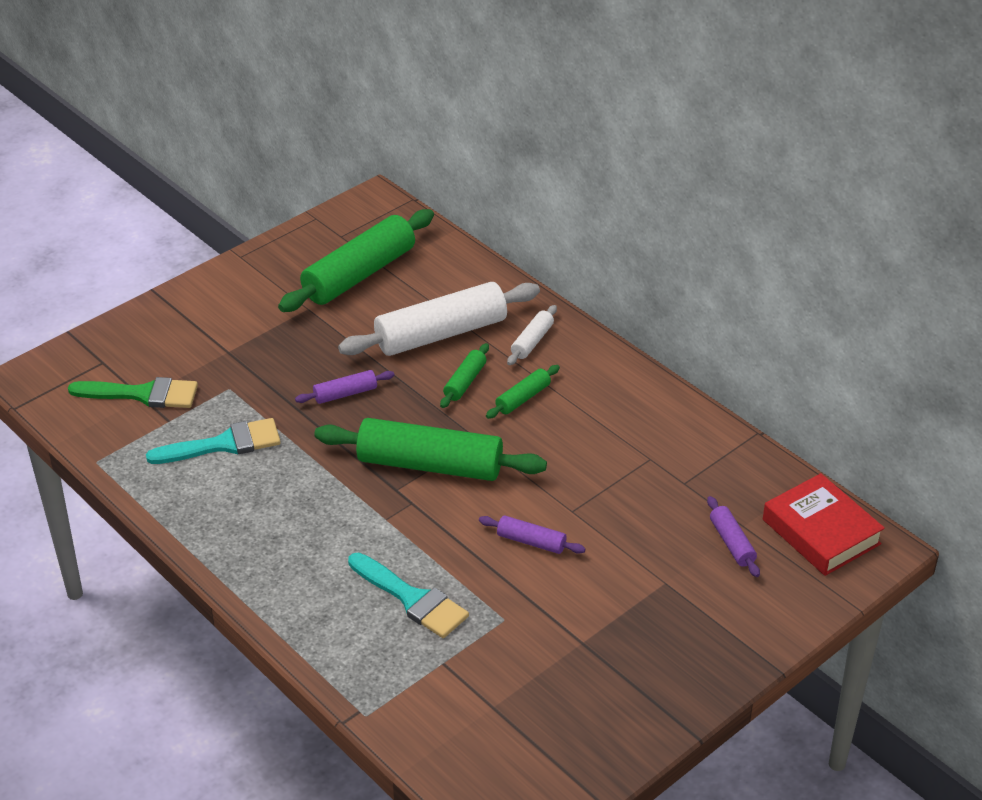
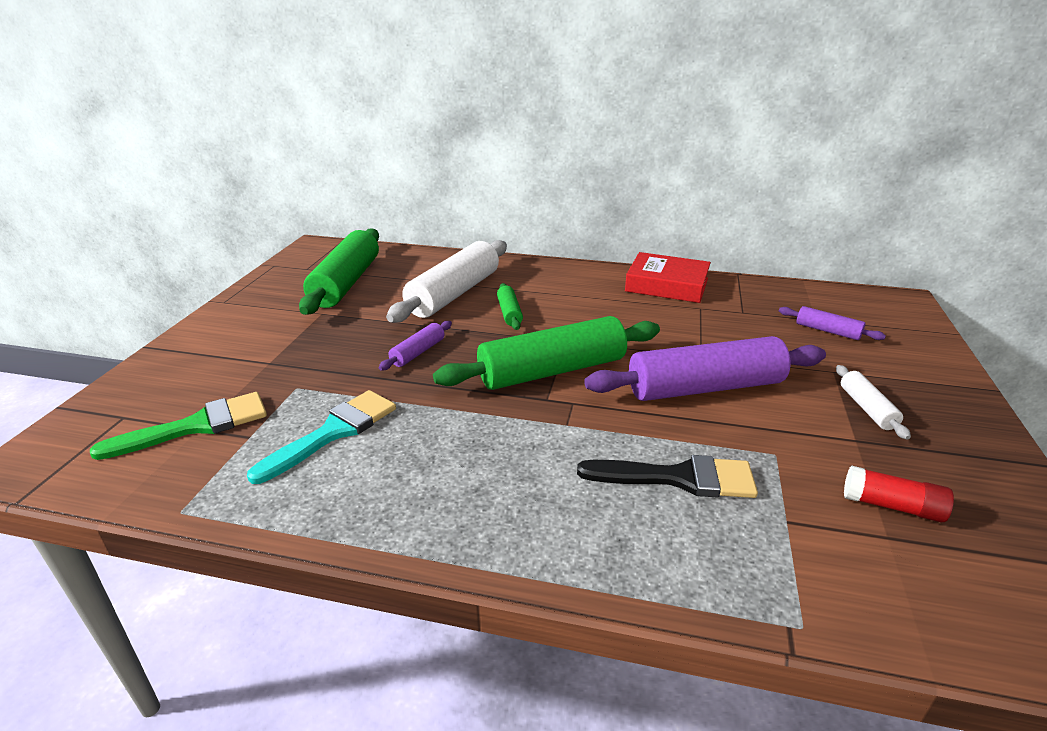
camera: 35 degrees left, 10 degrees down
(412, 599) = (678, 478): turquoise brush -> black brush
(523, 398) = (565, 307): green rolling pin -> none
(528, 694) = (892, 506): none -> red glue stick
(531, 541) = (705, 388): purple rolling pin -> purple rolling pin, size x2.17
(532, 341) = (527, 278): white rolling pin -> white rolling pin (867, 408)
(821, 532) = (860, 305): red book -> red book (667, 285)

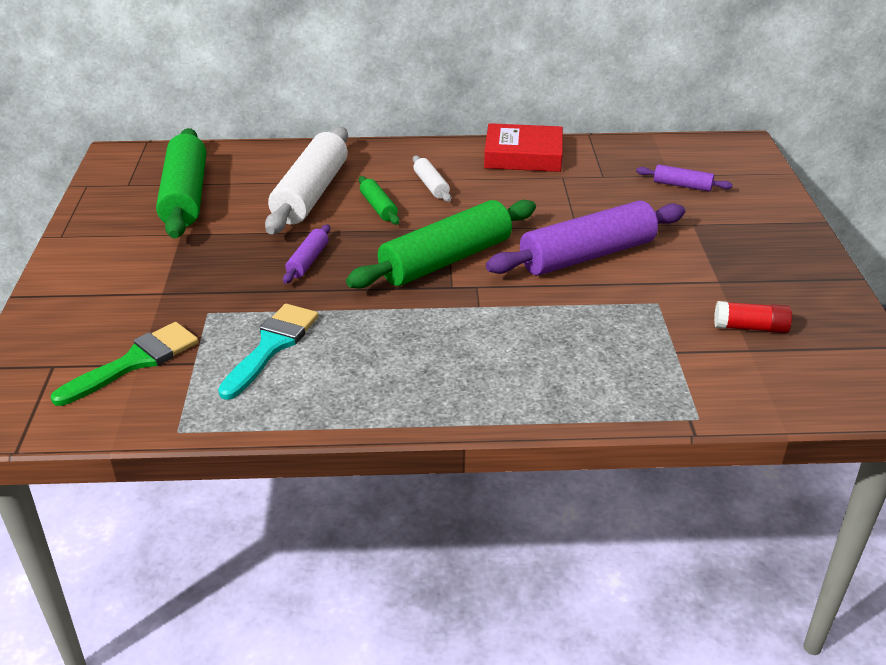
camera: 15 degrees left, 5 degrees up
(678, 478) = (586, 334): black brush -> none
(867, 408) = (724, 253): white rolling pin -> white rolling pin (431, 185)

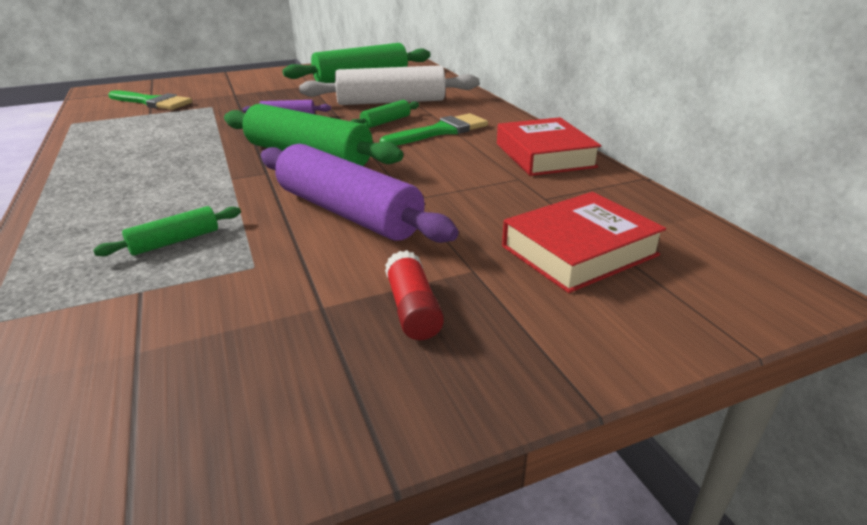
camera: 70 degrees right, 5 degrees down
(272, 346) = (168, 126): turquoise brush -> none
(431, 185) = (440, 131): white rolling pin -> green brush
(602, 337) = (175, 241): none -> green rolling pin
(682, 185) = (579, 250): purple rolling pin -> red book
(750, 328) = (196, 347): red glue stick -> red glue stick (413, 309)

